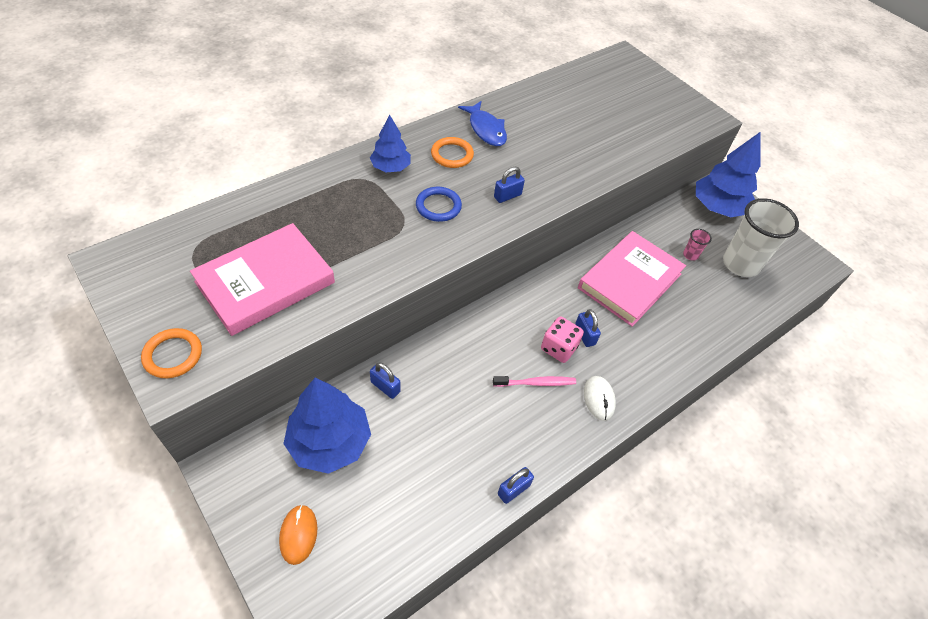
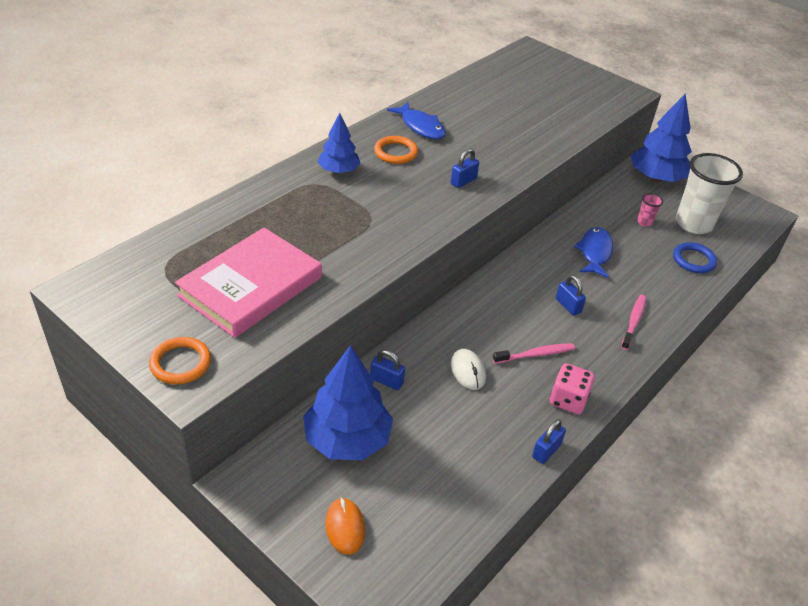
camera: 10 degrees left, 10 degrees down
(438, 206) = (399, 198): blue ring -> blue ring (693, 260)
(558, 348) = (546, 321): pink dice -> pink dice (568, 400)
(599, 399) = (601, 359): white mouse -> white mouse (468, 371)
(629, 281) = (595, 252): pink book -> blue fish
(645, 363) = (633, 321): none -> pink toothbrush

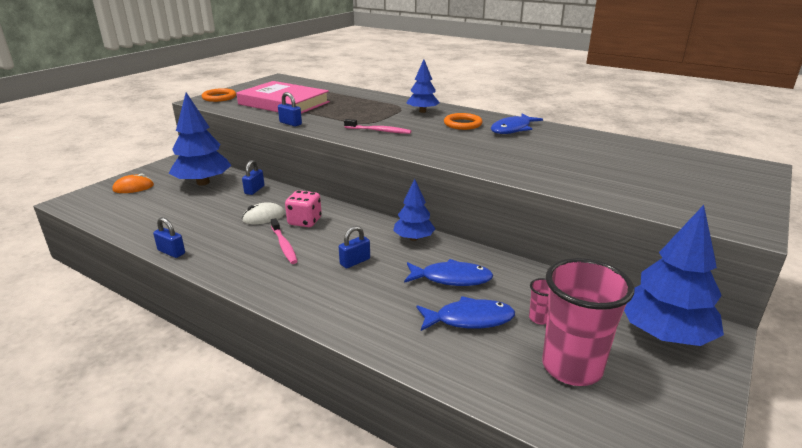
camera: 85 degrees right, 15 degrees down
(463, 181) = (438, 146): blue padlock -> blue padlock (290, 123)
(526, 262) = (413, 238): none -> blue tree
(568, 400) = (226, 262): pink dice -> pink dice (304, 221)
(633, 321) = (340, 303): pink toothbrush -> pink toothbrush (379, 131)
(649, 255) = (469, 319): none -> blue fish
(693, 224) = (571, 367): white cup -> pink cup
(693, 260) = (480, 360): blue ring -> none

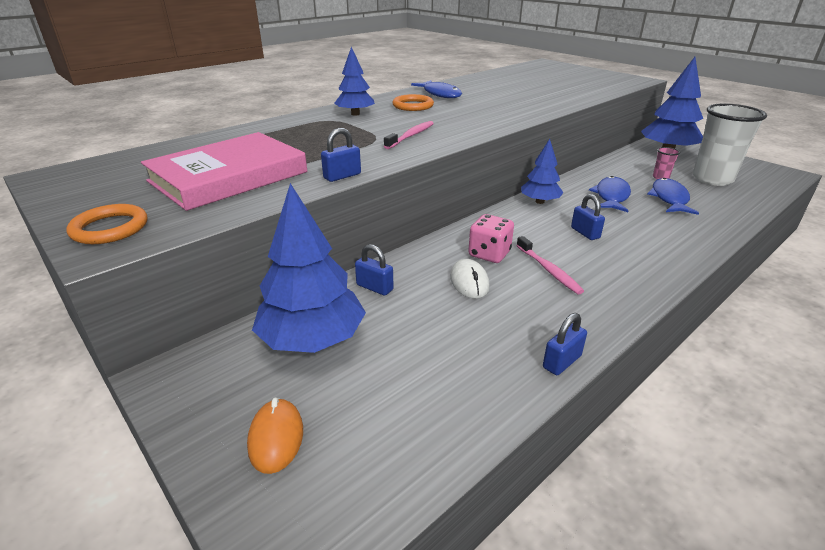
camera: 75 degrees left, 5 degrees up
(284, 245) = (549, 270): pink toothbrush -> pink toothbrush turned 75 degrees clockwise
(571, 367) = (712, 179): pink cup -> white cup

